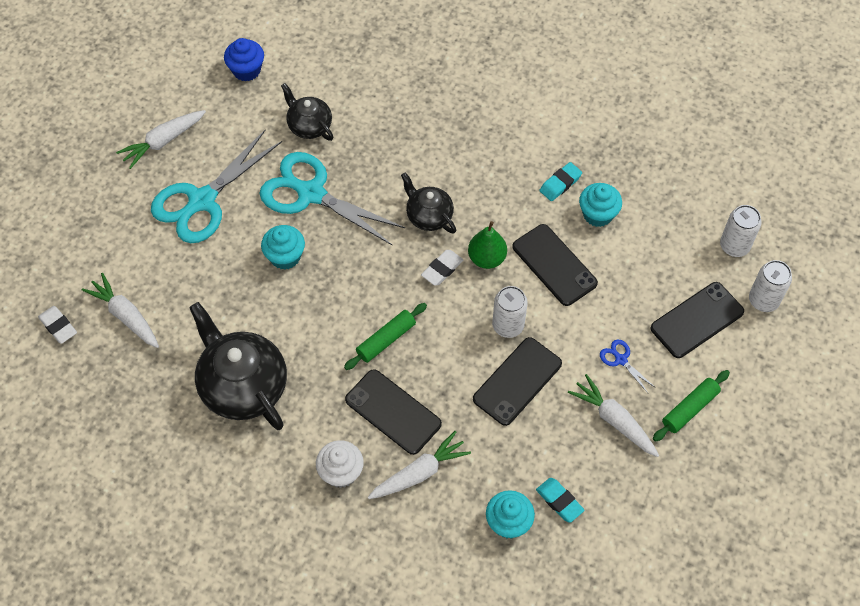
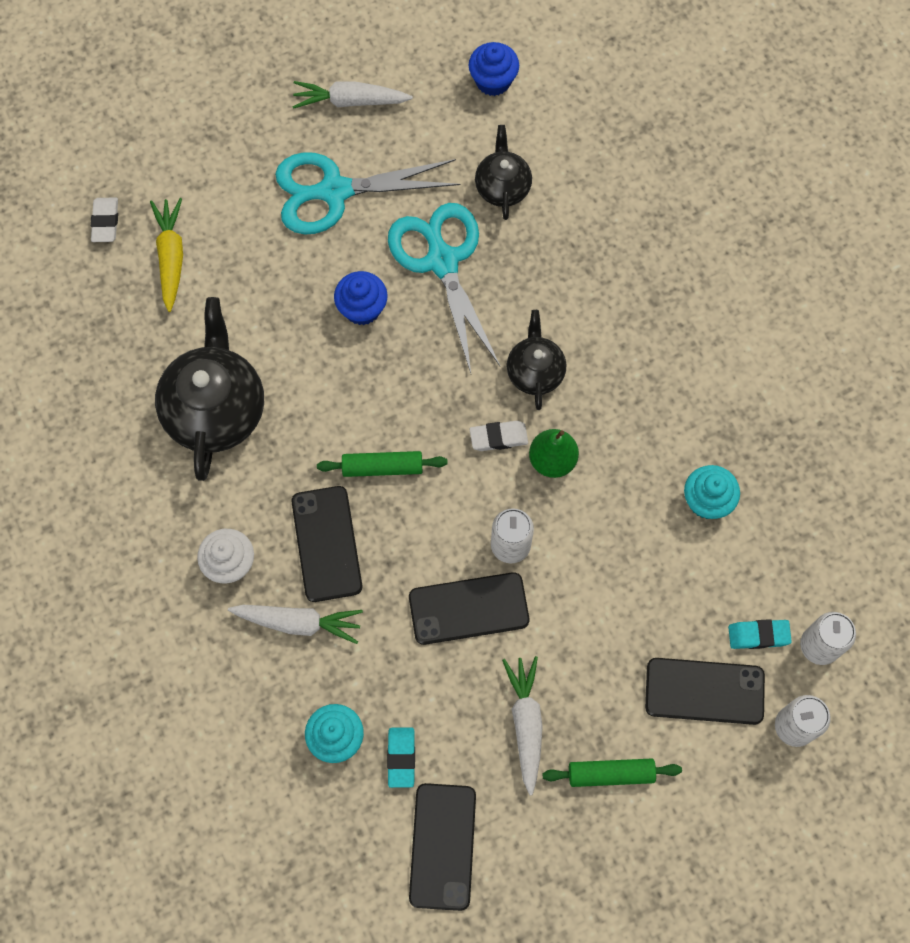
camera: 40 degrees right, 10 degrees up
(125, 316) = (171, 257): white carrot -> yellow carrot
(285, 256) = (362, 308): turquoise cupcake -> blue cupcake
(554, 265) = (613, 519): black phone -> black phone (443, 846)
(560, 184) = (698, 438): turquoise eraser -> turquoise eraser (758, 635)
(620, 359) = (589, 669): blue scissors -> none

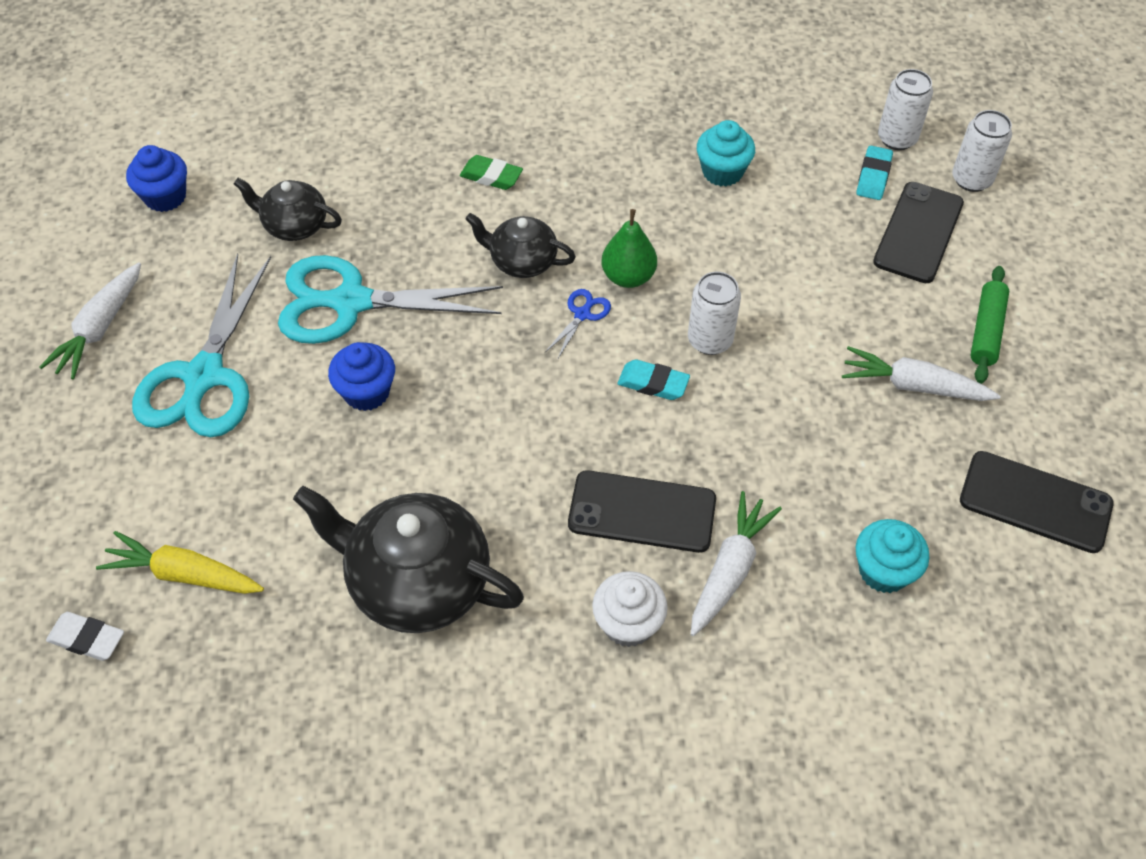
camera: 70 degrees left, 15 degrees down
(382, 467) = (571, 429): green rolling pin -> none
(401, 758) = (924, 512): turquoise eraser -> turquoise eraser (653, 383)
(468, 609) = (769, 398): black phone -> none
(498, 437) = (582, 314): white eraser -> blue scissors
(619, 313) = (491, 176): none -> green eraser

